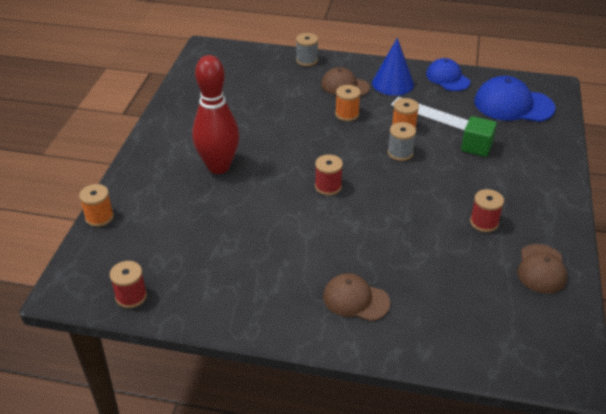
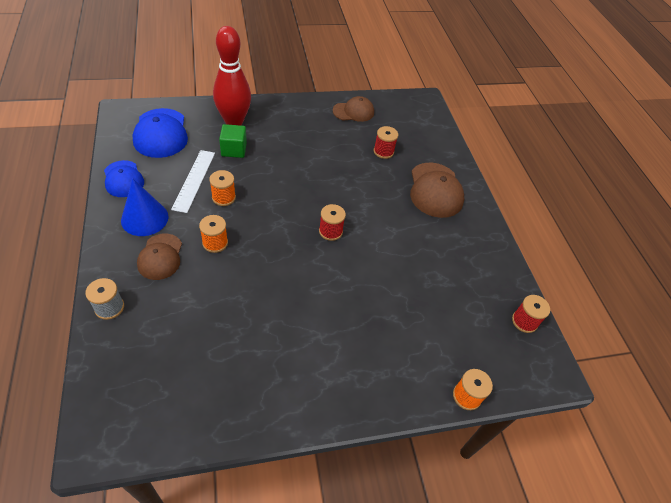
camera: 120 degrees left, 10 degrees up
(218, 166) = (344, 323): red bowling pin -> red bowling pin (234, 121)
(355, 300) = (435, 190): brown cap -> brown cap, size x1.54
(400, 153) = (262, 194): grey spool -> none
(447, 78) = (123, 179): blue cap -> blue cap turned 60 degrees counterclockwise
(484, 222) = (324, 139): red spool -> red spool (383, 151)

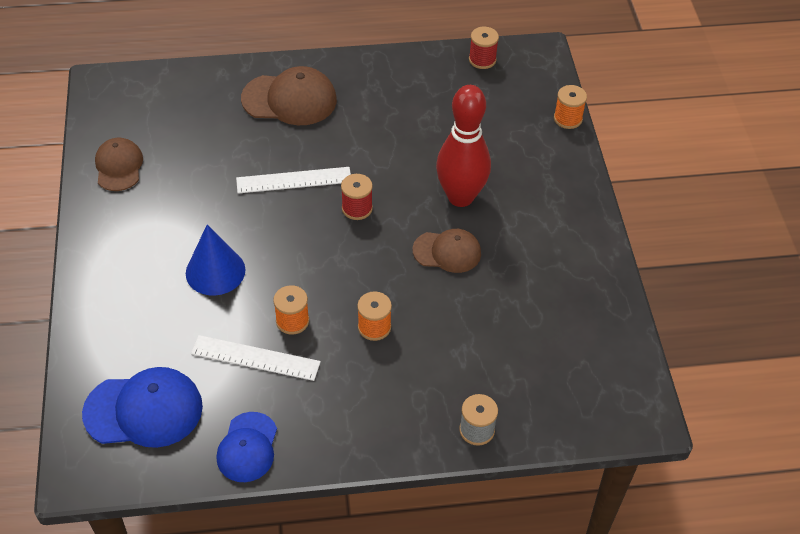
camera: 80 degrees left, 0 degrees up
(123, 179) = (247, 447): blue cap -> blue cap turned 120 degrees clockwise
(144, 218) = (329, 410): blue cone -> blue cone (215, 271)
(160, 257) = (397, 385): brown cap -> brown cap (447, 252)
(234, 121) = (125, 314): red bowling pin -> red bowling pin (460, 197)
(234, 150) = (193, 312): green cube -> none
(354, 195) = (294, 180): none -> white ruler
(383, 151) = (212, 142): red spool -> none

